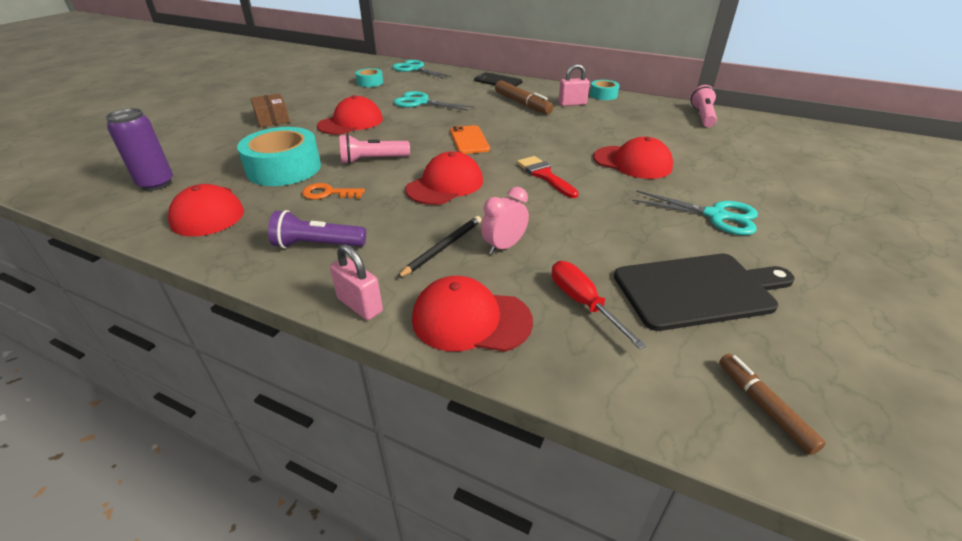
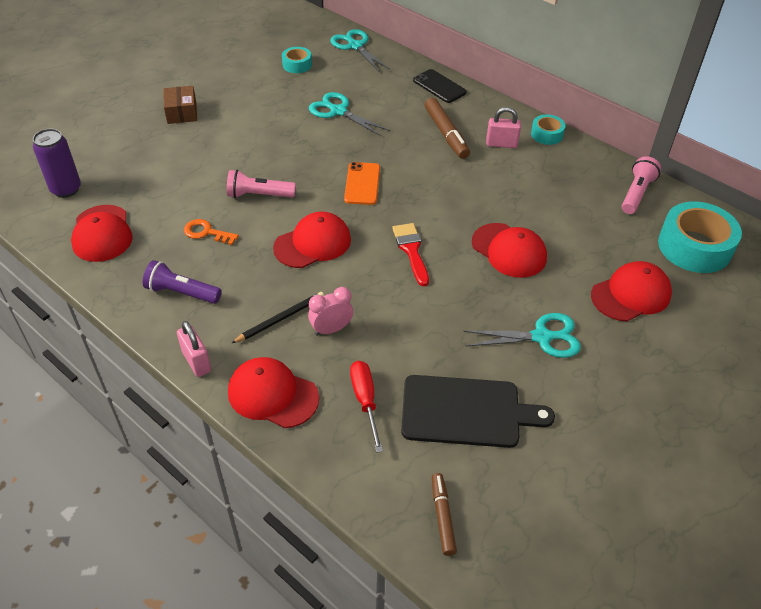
camera: 15 degrees right, 10 degrees up
(284, 168) = (176, 190): turquoise tape -> turquoise tape (694, 247)
(351, 122) = (256, 132): red cap -> red cap (631, 294)
(715, 215) = (541, 337): turquoise scissors -> turquoise scissors turned 45 degrees counterclockwise

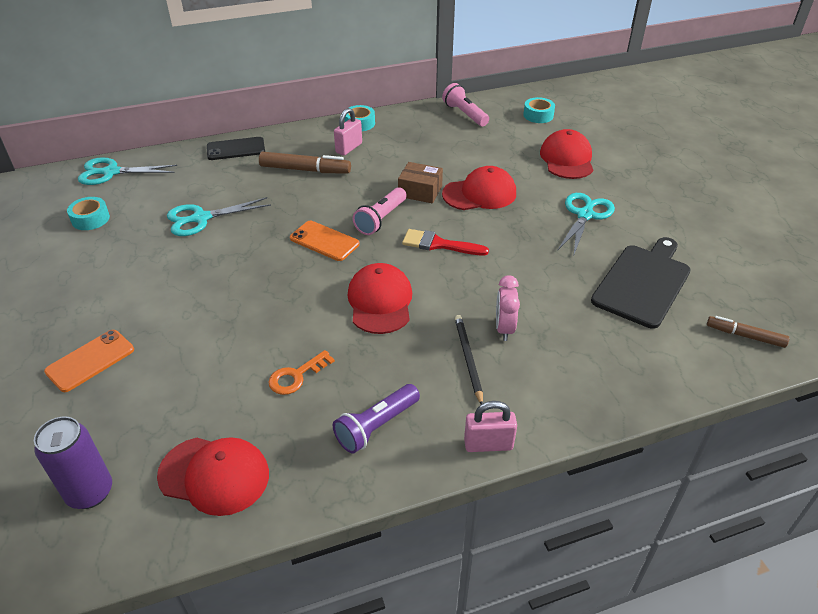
camera: 60 degrees left, 5 degrees down
(166, 135) = (90, 360): none -> orange phone
(182, 113) = (63, 333): brown box -> brown box (420, 191)
(259, 195) = (274, 316): pink flashlight -> pink flashlight (381, 219)
(272, 395) = (565, 398): red cap -> none
(365, 401) = (603, 337): red screwdriver -> none
(694, 247) = (538, 115): turquoise tape -> turquoise tape, size x0.51

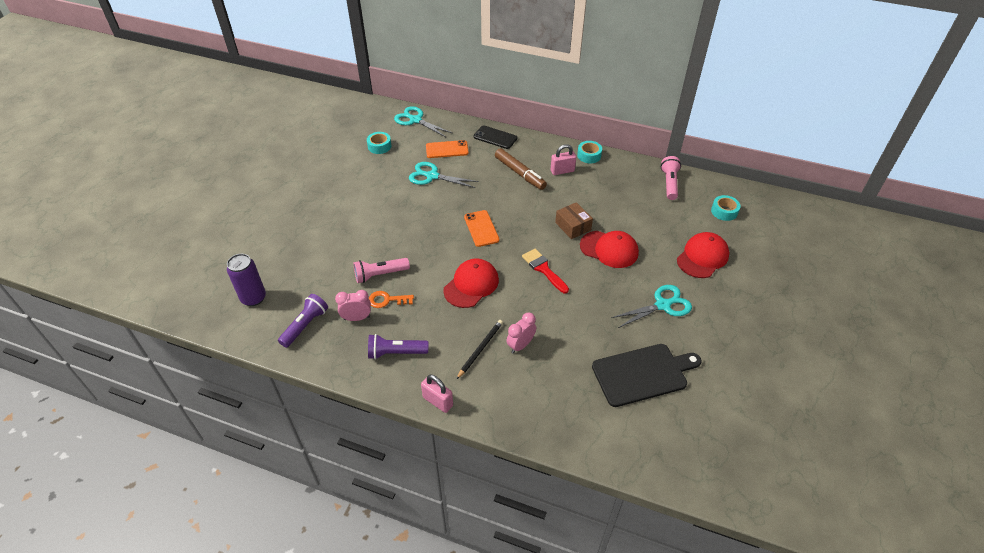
camera: 40 degrees right, 5 degrees up
(90, 360) = (309, 231): orange phone -> orange phone (447, 149)
(214, 475) = (305, 325): red cap -> purple flashlight
(279, 420) = (357, 318): none -> pink clock
(381, 219) = (528, 232): pink flashlight -> pink flashlight (380, 275)
(745, 336) = (666, 451): brown marker -> none

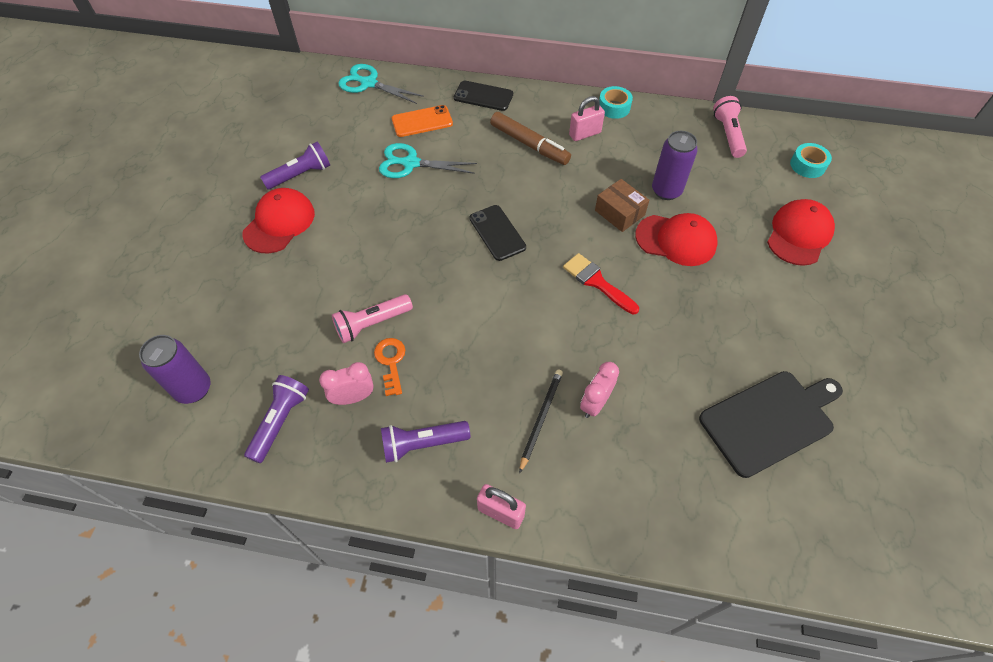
camera: 10 degrees left, 10 degrees up
(354, 174) = (300, 175): none -> purple flashlight
(379, 146) = (327, 128): turquoise tape -> none
(387, 300) = (391, 362): orange key -> orange key turned 90 degrees clockwise
(471, 285) = (504, 320): red cap -> red cap (279, 223)
(481, 228) = (497, 233): orange phone -> black phone
(611, 216) = (666, 191): none -> purple can
(662, 305) = (767, 312): turquoise scissors -> none

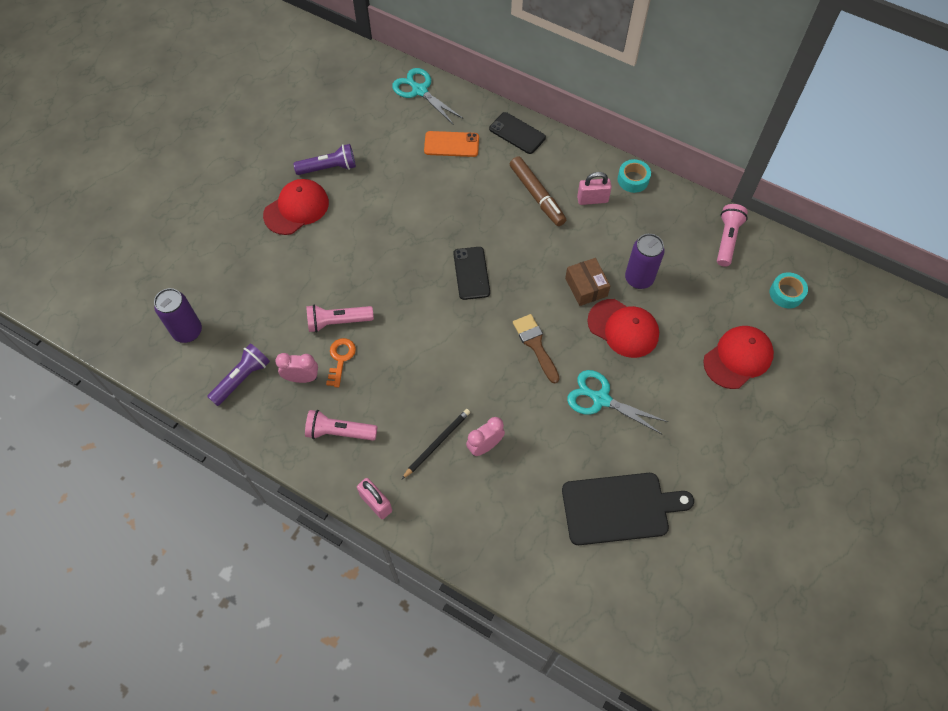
camera: 20 degrees right, 5 degrees up
(411, 163) = (425, 184): turquoise scissors -> turquoise scissors (601, 399)
(422, 444) = (339, 432): purple flashlight -> pink flashlight
(597, 282) = (535, 345): red brush -> brown brush

